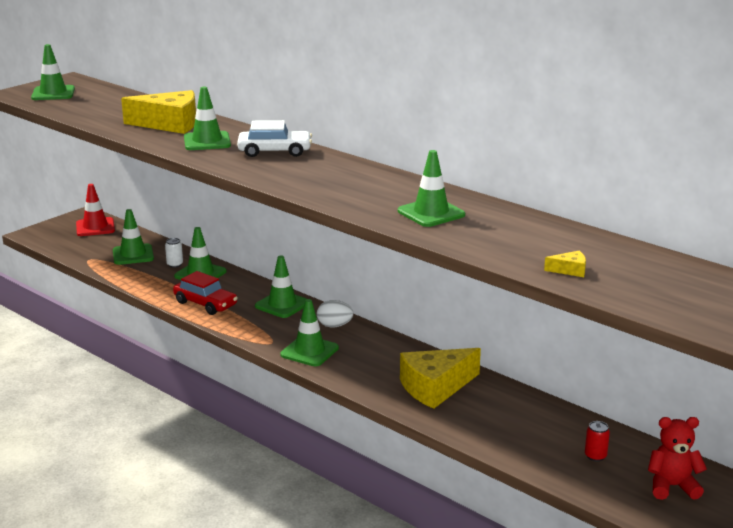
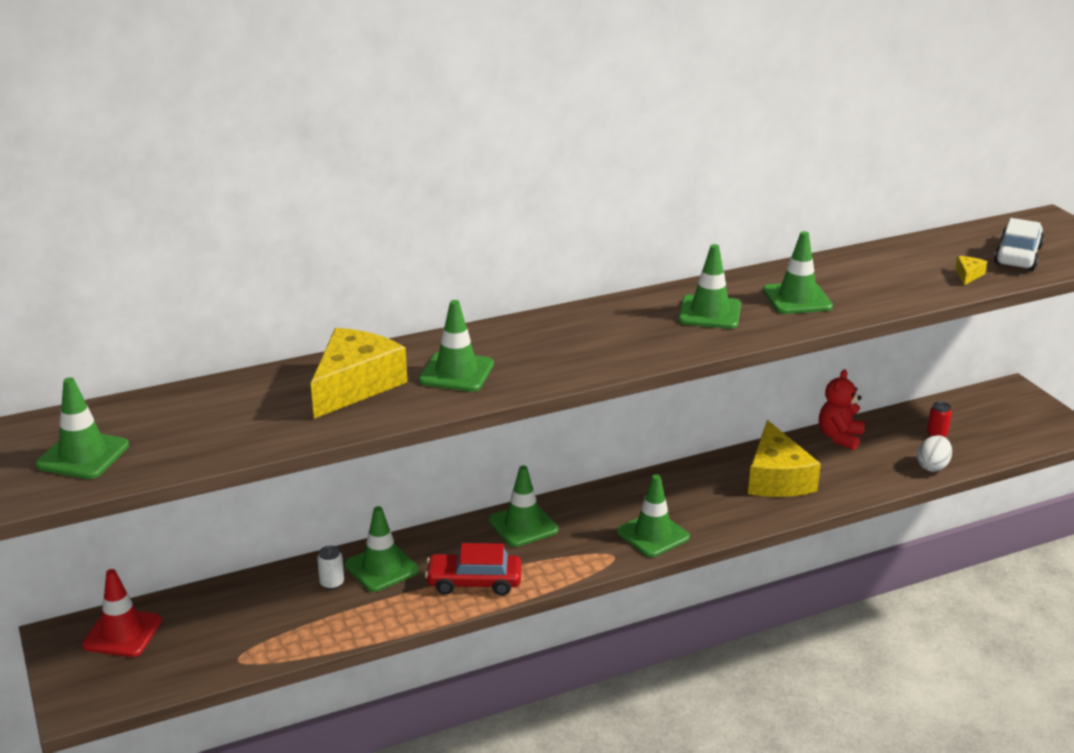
camera: 65 degrees left, 5 degrees up
(133, 255) = (263, 614): green traffic cone -> green traffic cone (709, 313)
(205, 304) = (474, 582): red car -> red car turned 150 degrees counterclockwise
(275, 151) = (537, 338): white car -> white car (1017, 255)
(334, 326) = (603, 503): white egg -> white egg (932, 466)
(672, 486) = (995, 416): red teddy bear -> red teddy bear (839, 437)

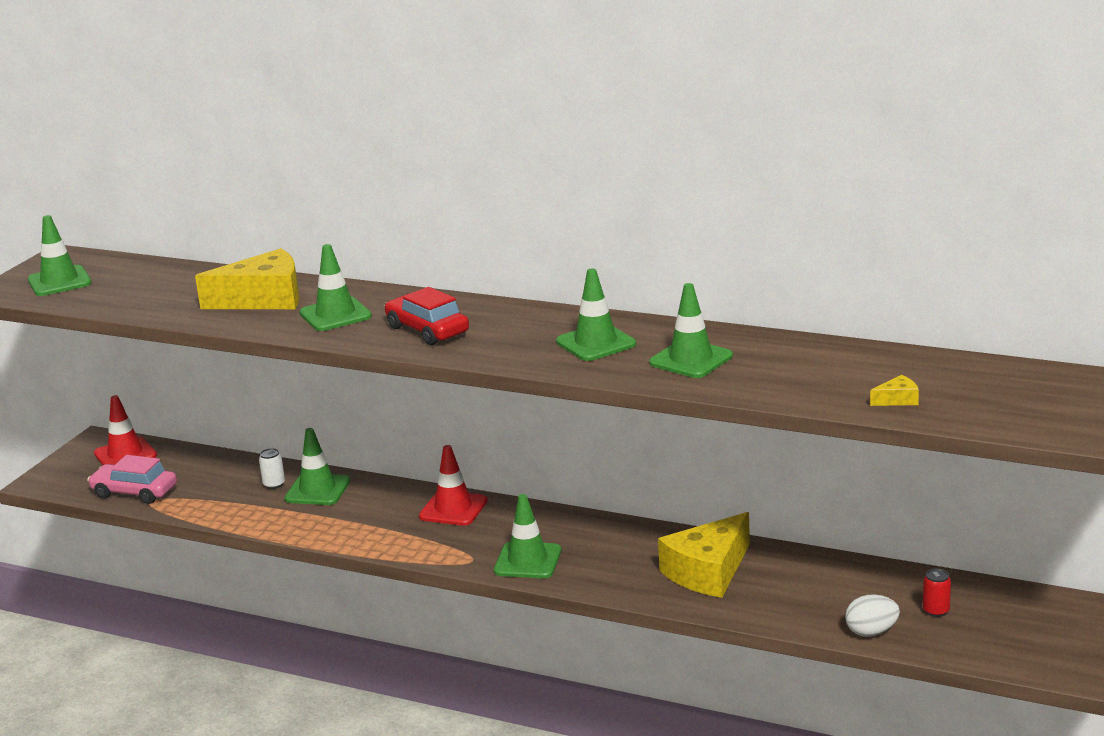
camera: 50 degrees right, 5 degrees down
(205, 661) = (134, 492): none -> pink car
(474, 582) = (352, 528): red car -> red car (427, 330)
(523, 525) = (453, 509): green traffic cone -> red traffic cone
(839, 437) = (834, 569): red teddy bear -> none
(1017, 255) = (998, 403): white car -> none

